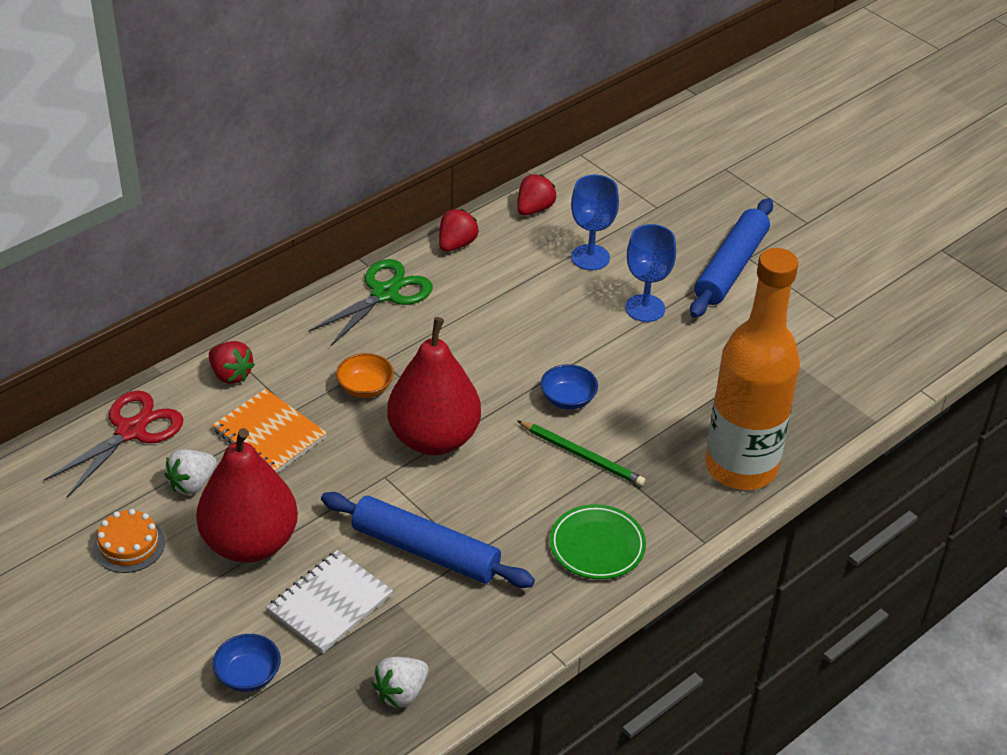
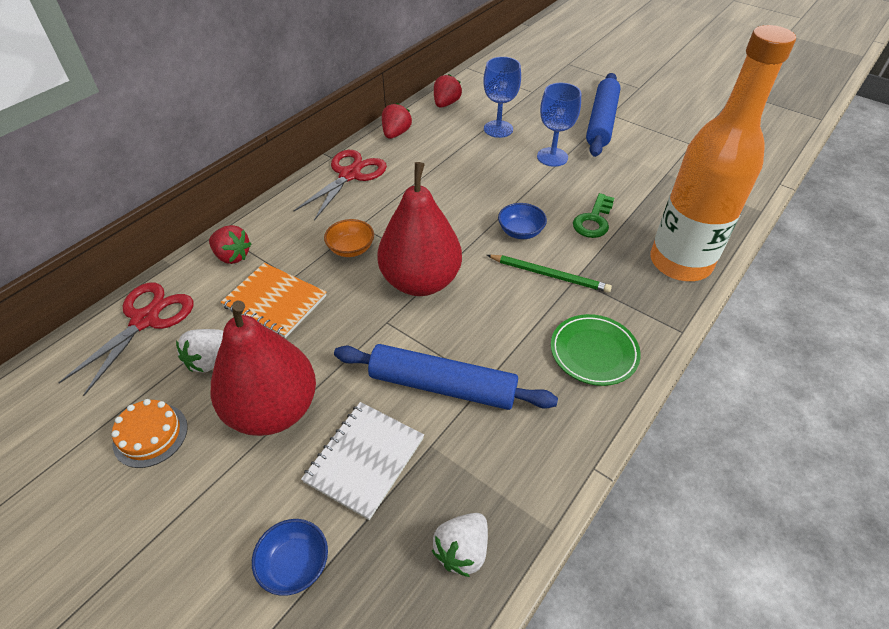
camera: 10 degrees left, 5 degrees up
(385, 293) = (349, 175): green scissors -> red scissors
(661, 400) = (593, 220): none -> green key

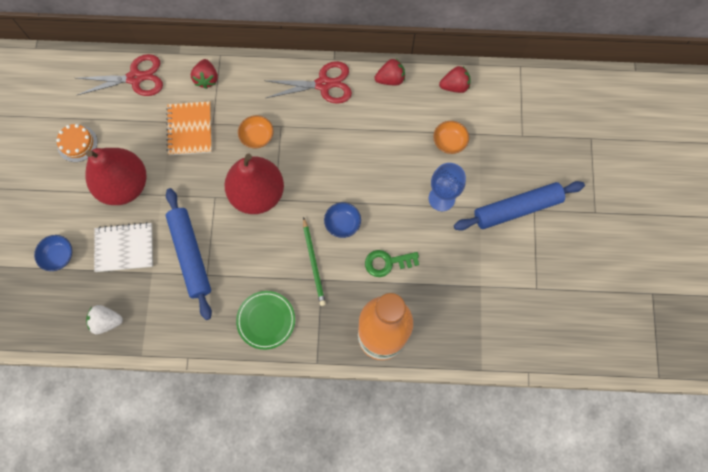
camera: 55 degrees right, 25 degrees up
(209, 360) = (132, 131): white strawberry -> none
(498, 129) = (449, 142): blue goblet -> orange bowl

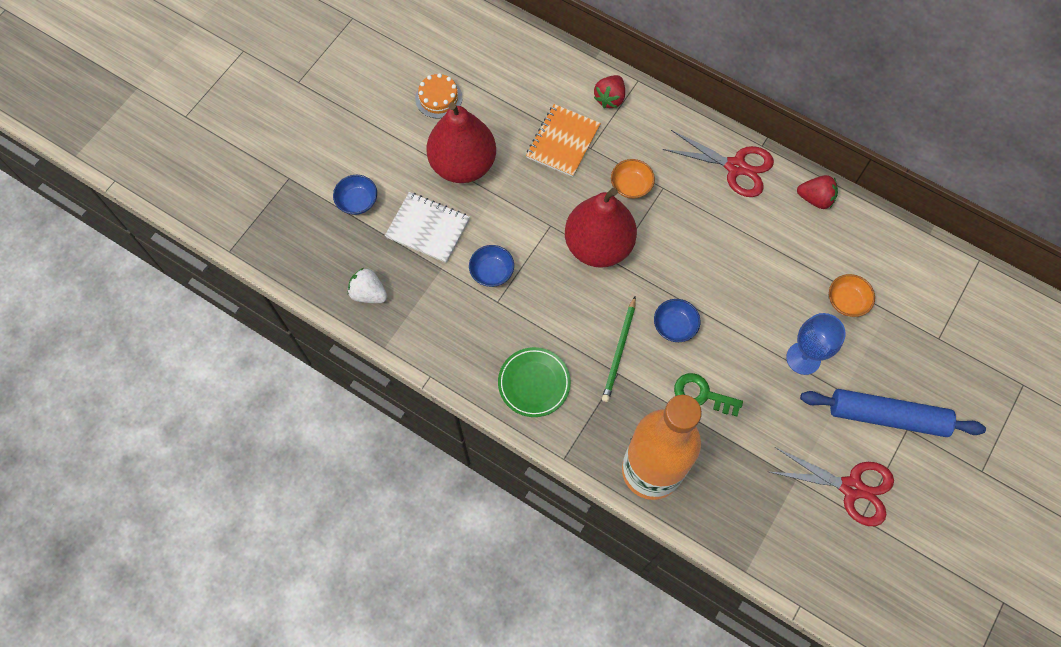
camera: 30 degrees right, 5 degrees down
(135, 78) = (535, 61): red scissors -> red scissors (851, 487)
(190, 255) = (492, 272): blue rolling pin -> blue bowl
(454, 86) = (887, 243): red strawberry -> none

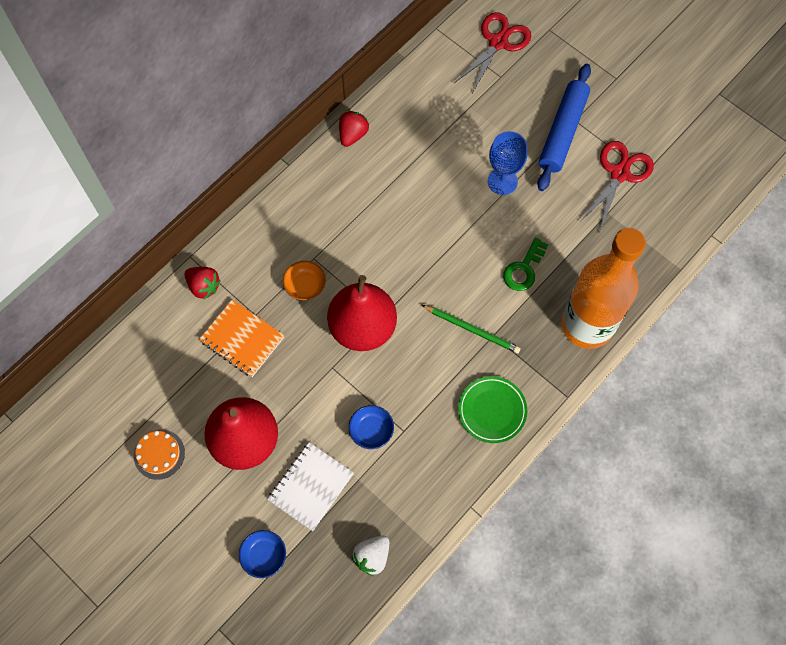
camera: 80 degrees left, 0 degrees up
(674, 326) = (455, 277): blue bowl -> none
(735, 167) = (306, 192): red scissors -> red scissors (498, 42)
(846, 301) = (456, 135): orange bowl -> none

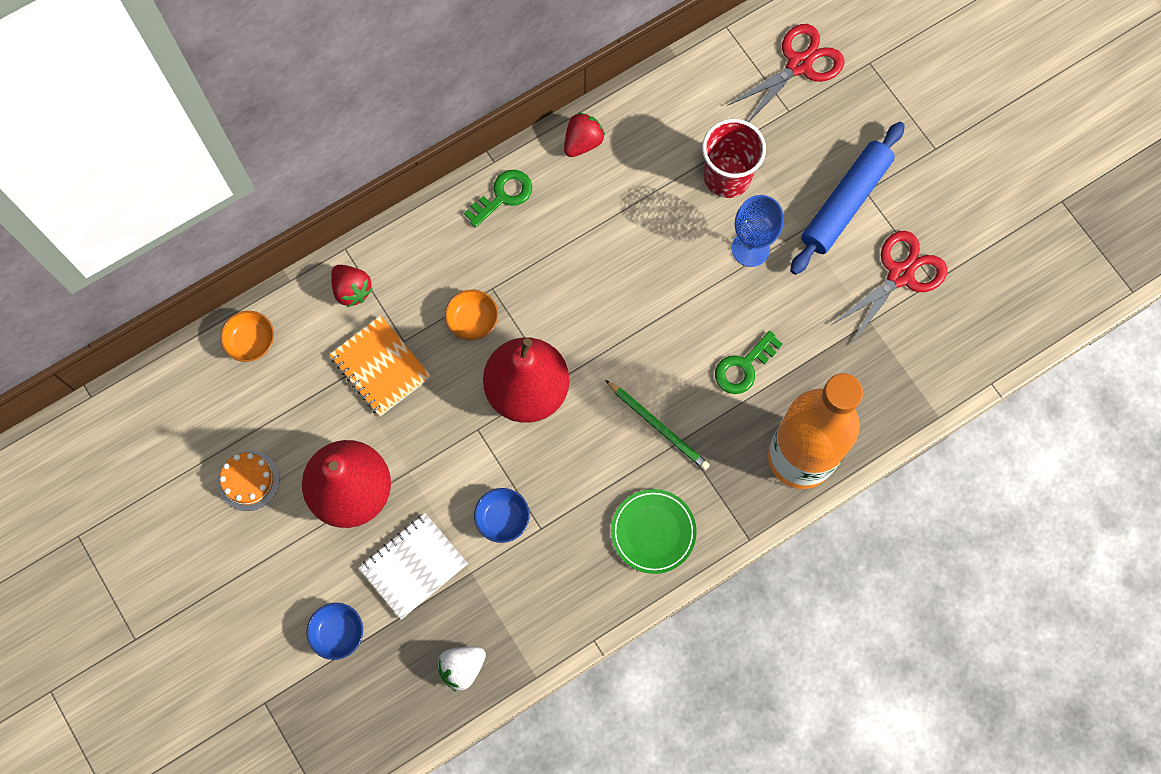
camera: 15 degrees right, 5 degrees up
(133, 345) = (251, 341): none -> orange bowl
(303, 188) = (503, 195): none -> green key
(469, 134) = (727, 177): none -> red cup

